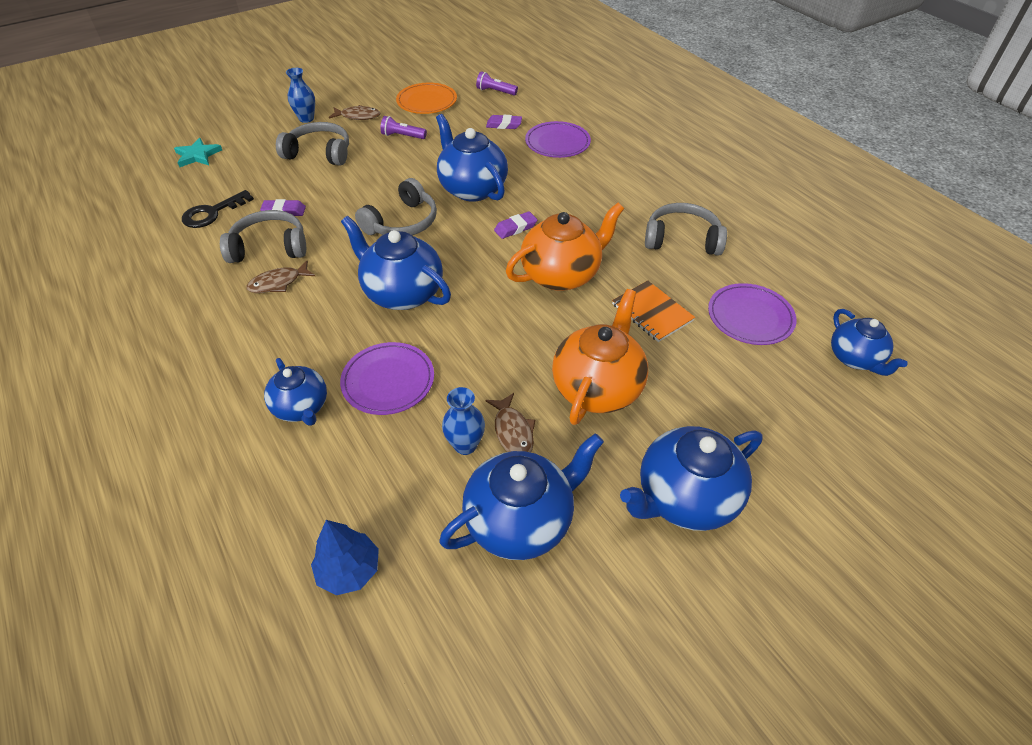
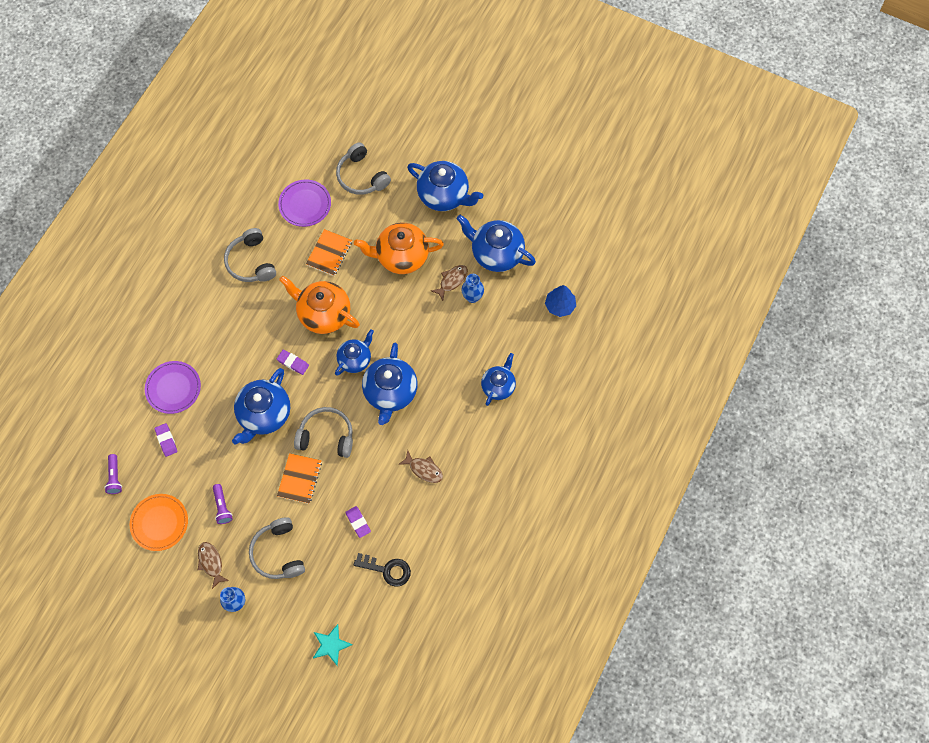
camera: 120 degrees left, 20 degrees up
(269, 247) = (397, 501): grey headphones -> grey headphones (361, 176)
(376, 189) = (300, 479): none -> orange notebook
(388, 381) = (457, 356): purple plate -> none
(855, 358) = (310, 149): blue teapot -> blue teapot (355, 359)

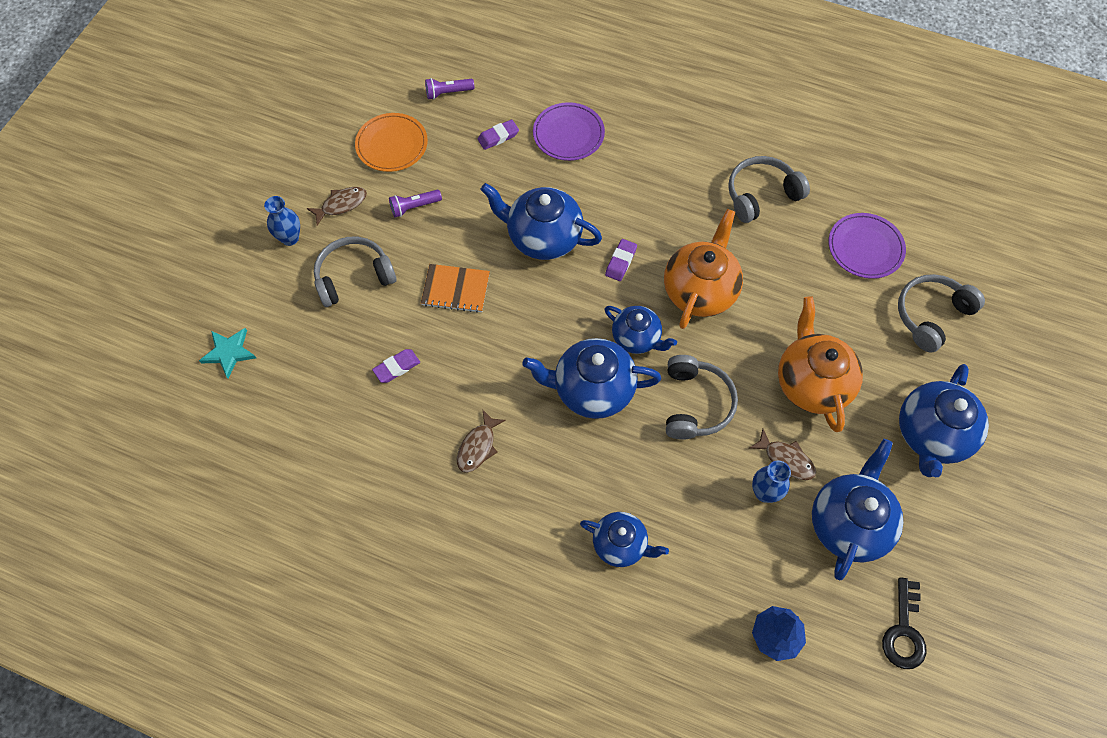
camera: 85 degrees right, 5 degrees down
(326, 436) = (518, 314): grey headphones -> grey headphones (695, 404)
(329, 253) = (795, 287): orange notebook -> none
(387, 569) = (329, 412): black key -> black key (904, 631)

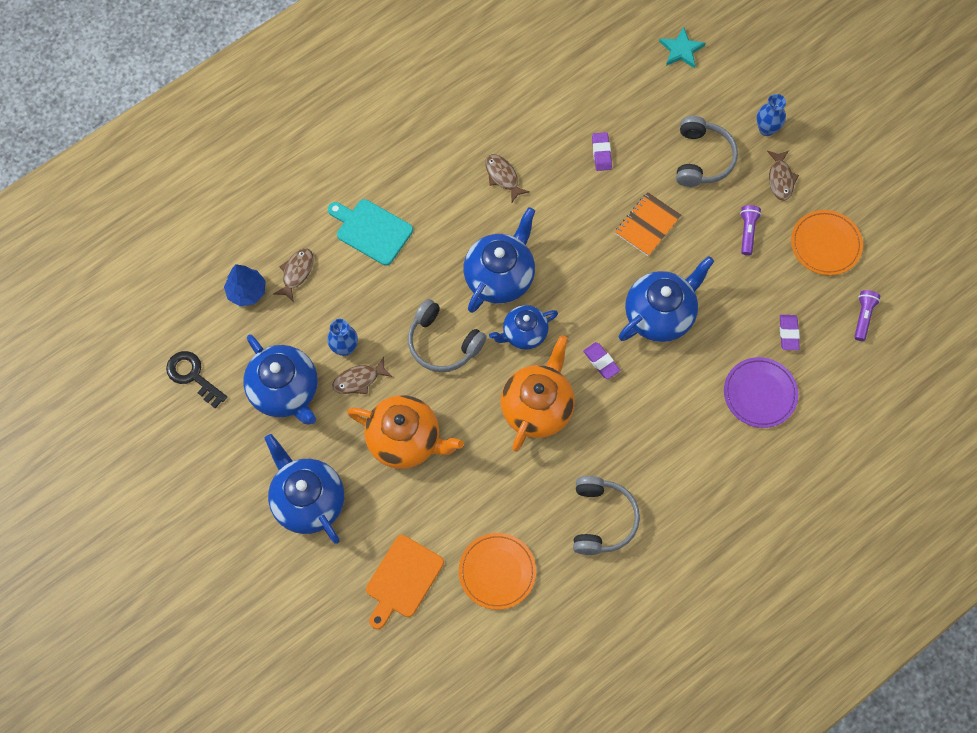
camera: 120 degrees right, 5 degrees up
(620, 544) = (371, 230): blue teapot -> turquoise cutting board
(700, 290) = (537, 407): orange teapot -> orange teapot turned 120 degrees counterclockwise
(719, 594) = (296, 273): none -> brown fish
(865, 248) = (497, 572): purple plate -> orange plate
(931, 315) = (402, 579): grey headphones -> orange cutting board

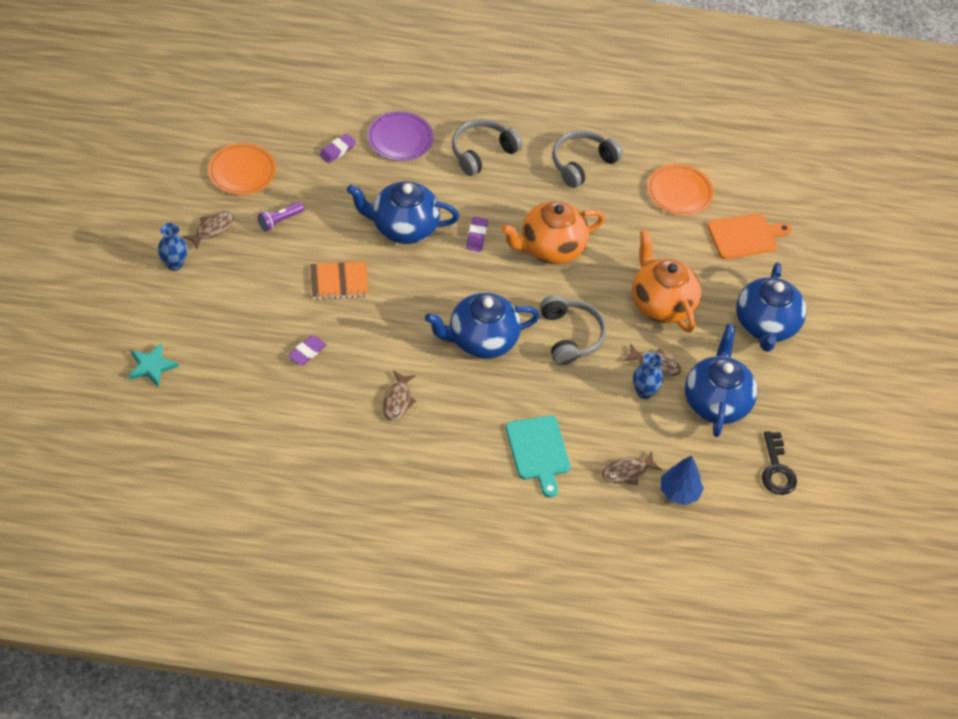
camera: 140 degrees left, 15 degrees down
(524, 333) = (507, 294): blue teapot -> none
(702, 158) = (244, 286): grey headphones -> grey headphones (482, 152)
(863, 317) = (279, 120): purple flashlight -> none

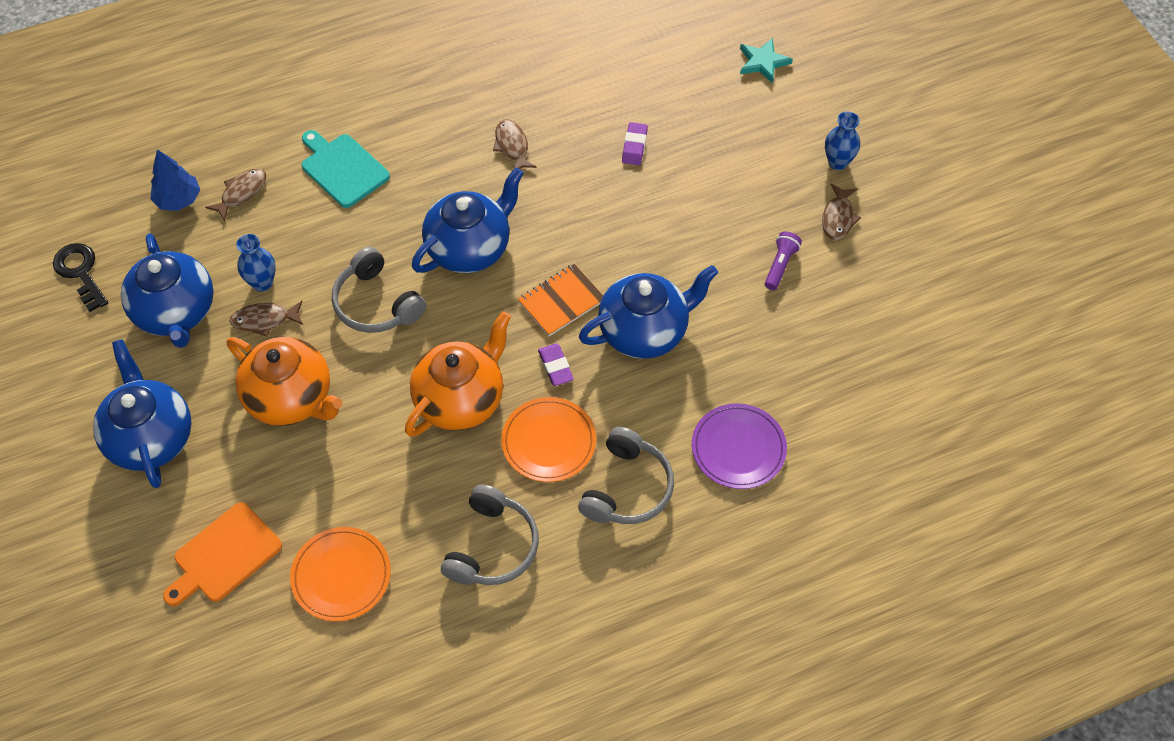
camera: 155 degrees right, 5 degrees up
(242, 172) = (872, 300): orange plate -> orange plate (548, 442)
(337, 150) = (795, 388): purple eraser -> none
(339, 282) = (662, 232): orange notebook -> orange notebook (561, 301)

